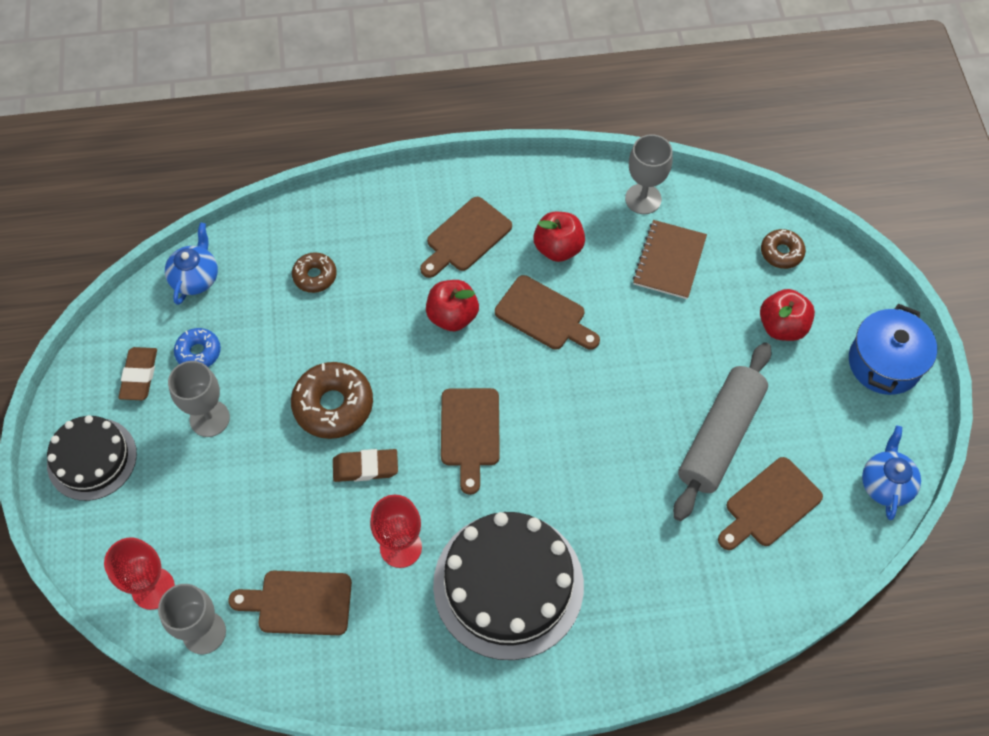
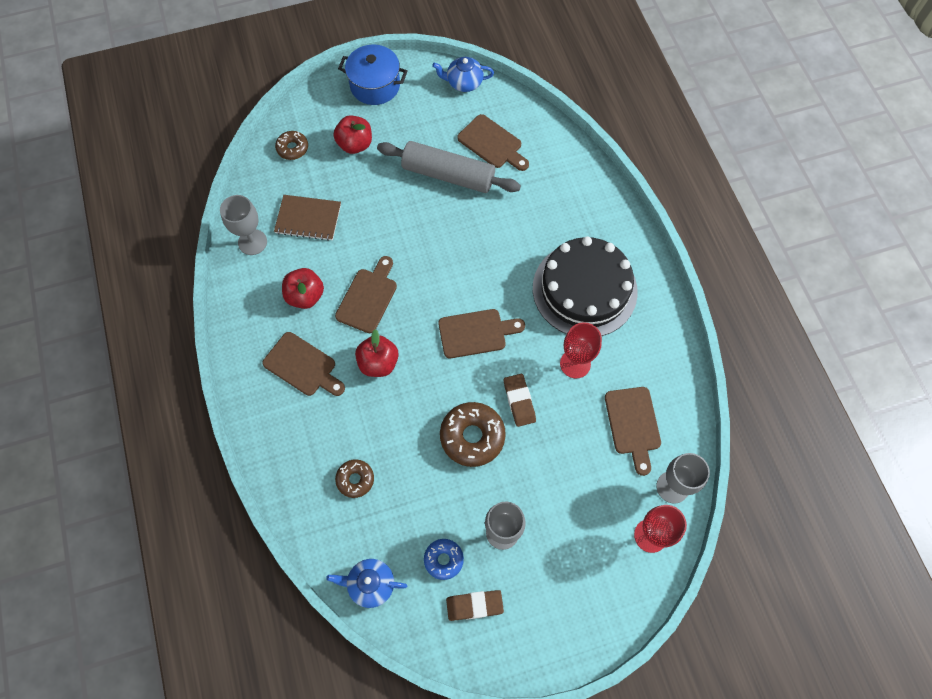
camera: 100 degrees left, 5 degrees up
(92, 459) = (557, 622): black cake -> none

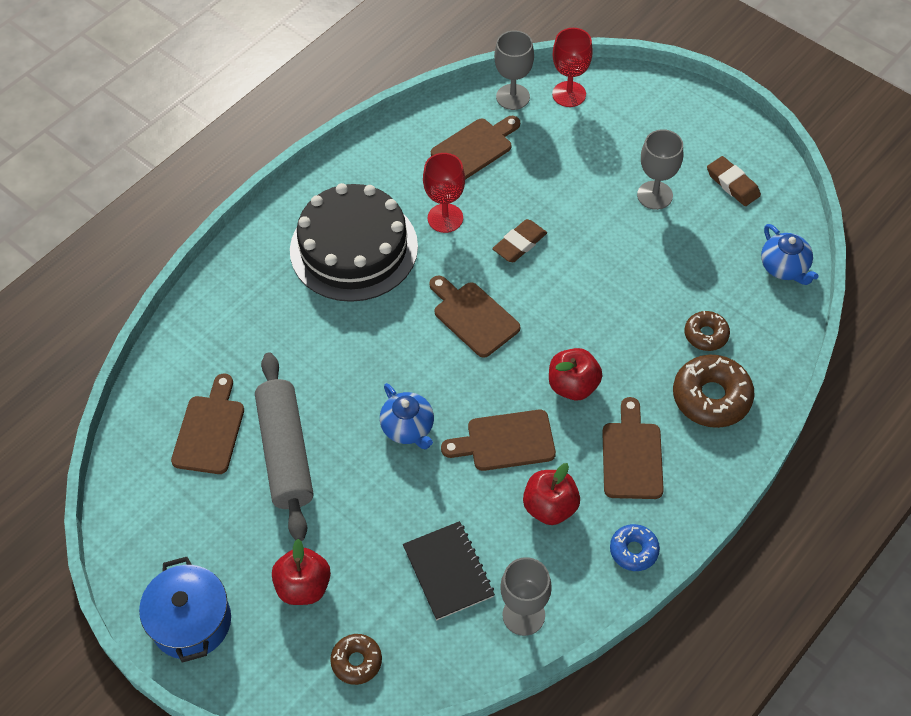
camera: 120 degrees left, 10 degrees down
(308, 219) = (448, 571): brown notebook -> black notebook
(443, 560) = (715, 225): blue donut -> blue donut (634, 550)
(464, 83) = (127, 514): blue teapot -> blue teapot (408, 428)
(472, 436) = (585, 263): brown donut -> brown donut (711, 397)

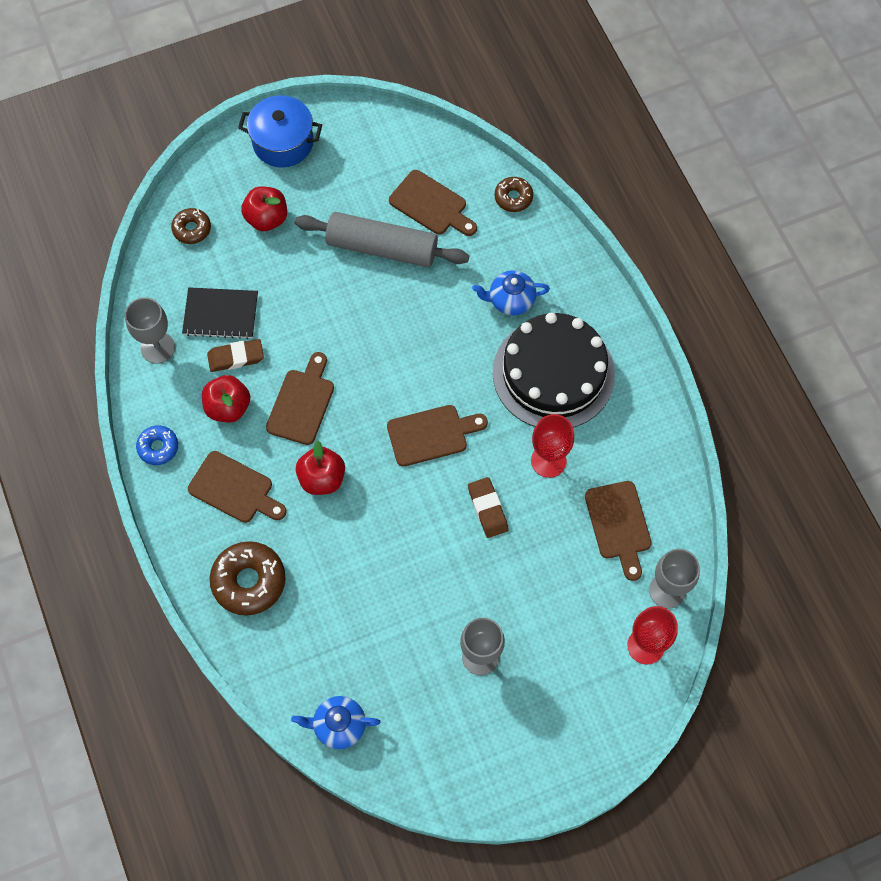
camera: 115 degrees right, 10 degrees up
(408, 428) = (354, 339): blue teapot -> blue teapot (510, 300)
(706, 335) = (309, 613): brown donut -> brown donut (513, 197)
(732, 184) = (456, 738): brown eraser -> brown eraser (236, 357)

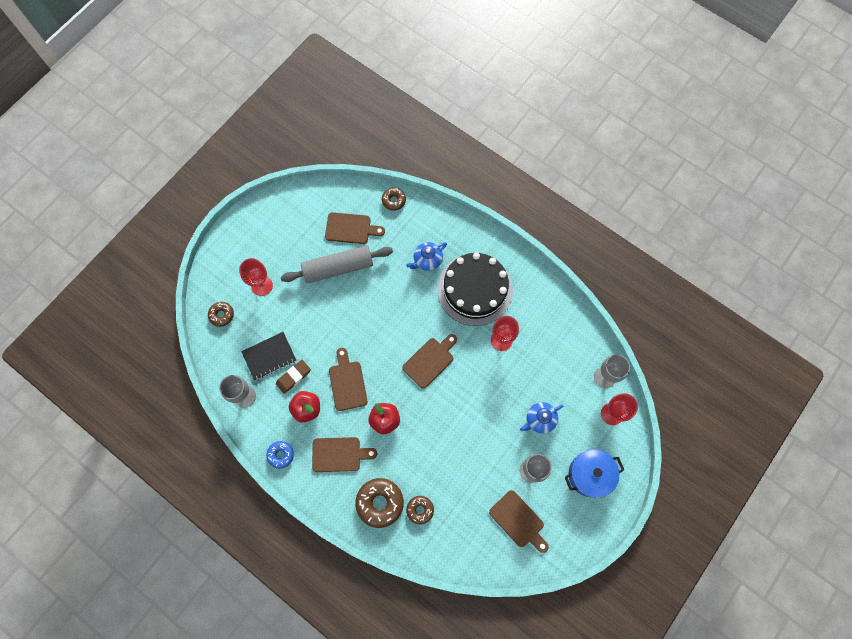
camera: 30 degrees left, 5 degrees up
(267, 218) = (262, 285): red apple -> red goblet
(283, 142) = (244, 235): blue pot -> blue pot (589, 475)
(296, 621) = (420, 510): none -> brown donut
(338, 725) = (478, 555): blue teapot -> blue teapot (539, 419)
(487, 509) = (485, 386): brown eraser -> none
(619, 525) = (559, 355): brown cutting board -> brown cutting board (518, 521)

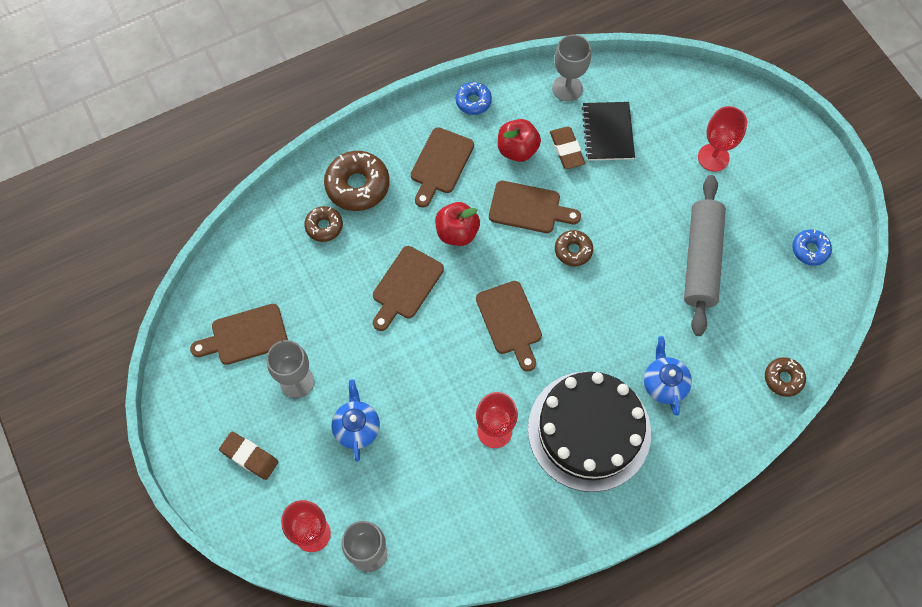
camera: 115 degrees right, 5 degrees down
(221, 315) = (690, 98): brown donut -> brown donut (573, 250)
(304, 211) = (810, 250): none -> blue donut
(351, 228) = (758, 300): brown cutting board -> brown cutting board (405, 286)
(589, 475) = (249, 456): blue pot -> brown eraser

